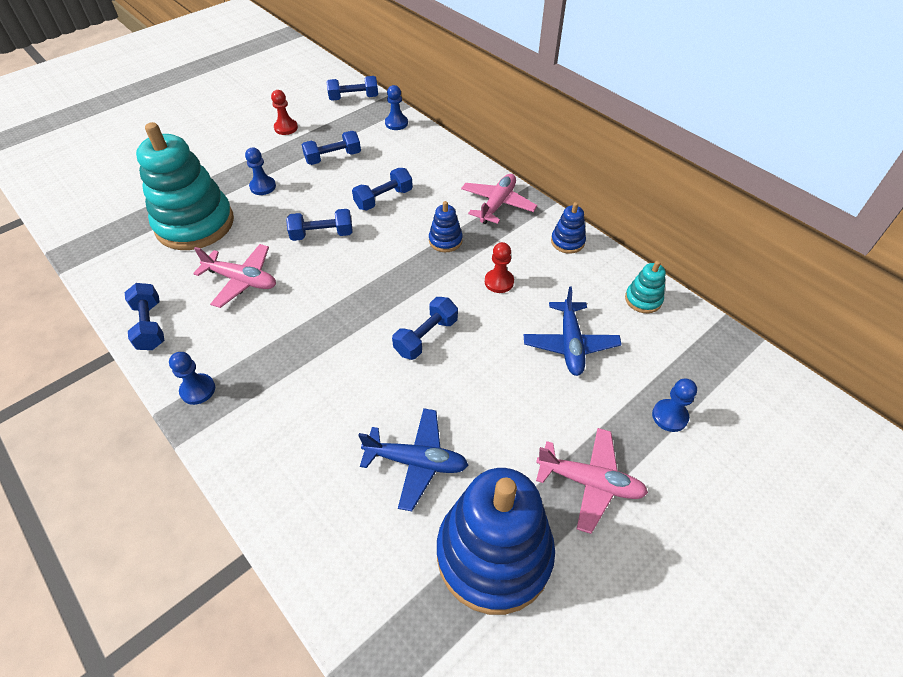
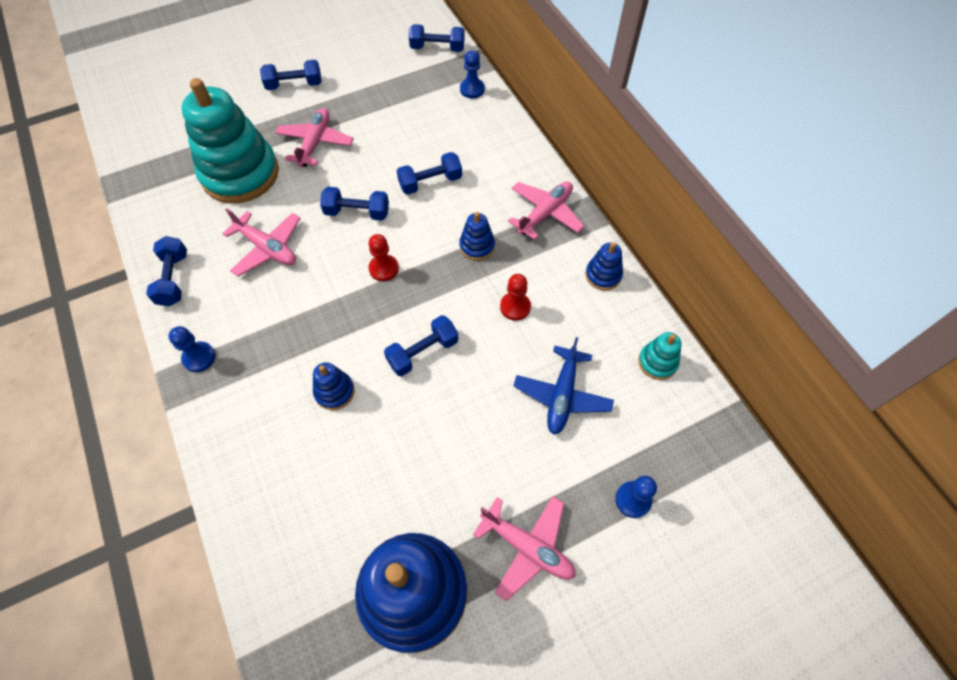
camera: 15 degrees right, 10 degrees up
(263, 187) = (315, 143): blue pawn -> pink plane
(286, 128) = (357, 74): red pawn -> red pawn (384, 268)
(333, 158) = (394, 121): blue dumbbell -> blue dumbbell (294, 85)
(350, 389) = (334, 391): none -> blue stacking toy
(416, 462) = (372, 482): blue plane -> none

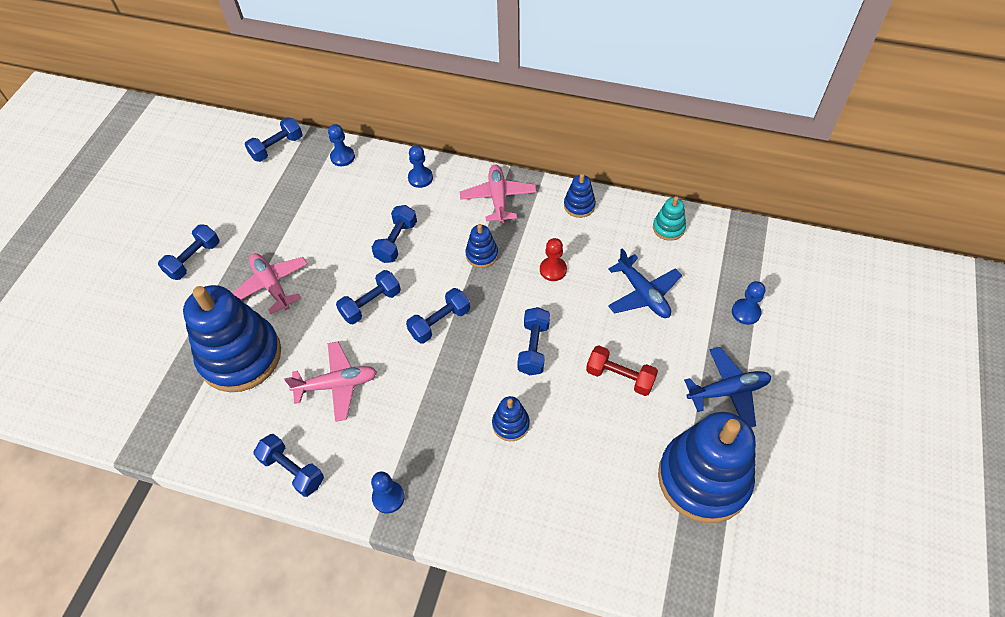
camera: 45 degrees left, 5 degrees down
(240, 174) = (240, 356): turquoise stacking toy -> blue stacking toy
(384, 268) = (439, 322): red pawn -> blue dumbbell
(456, 441) = (620, 377): none -> red dumbbell
(507, 149) = (420, 178): none -> blue pawn
(527, 547) = (728, 391): pink plane -> blue plane

